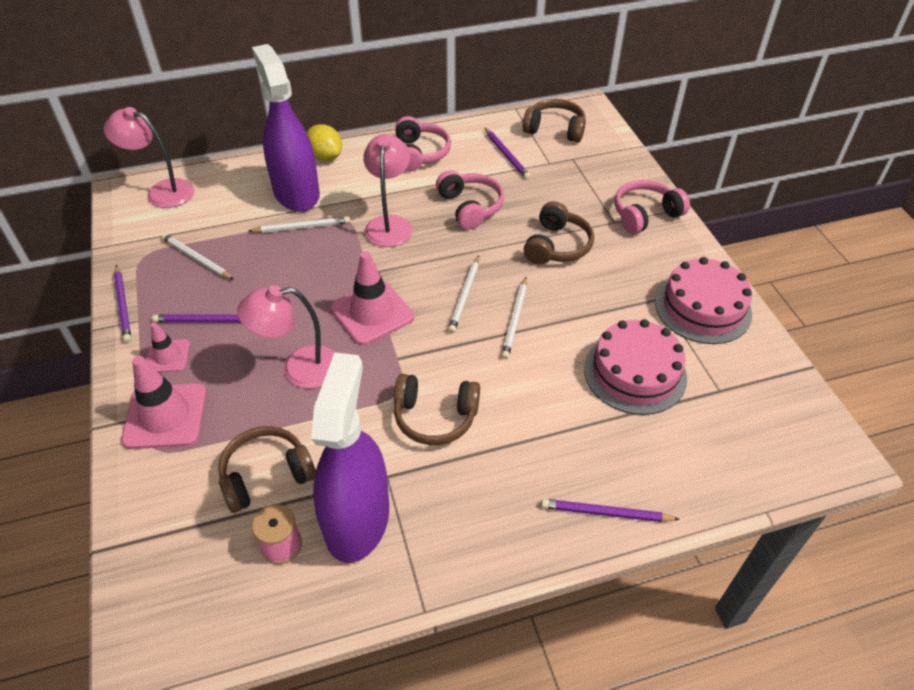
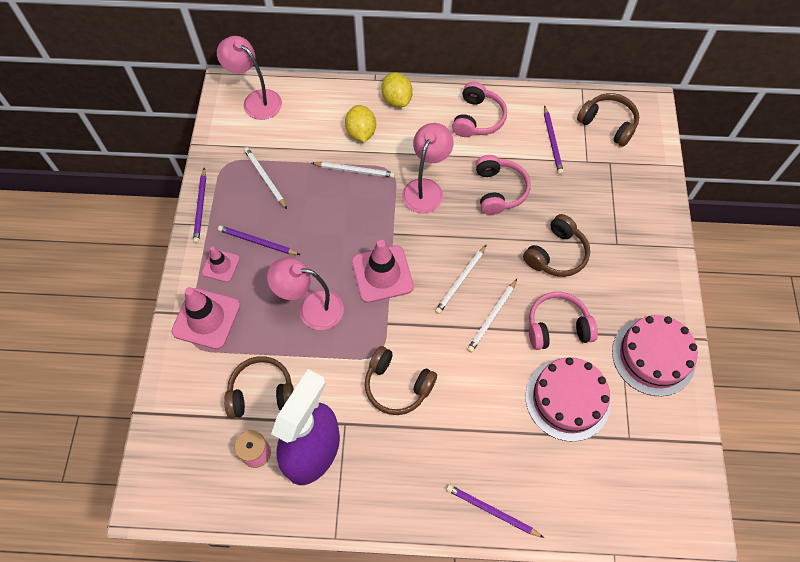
camera: 20 degrees right, 15 degrees up
(296, 193) = (361, 133): purple spray bottle -> yellow lemon
(645, 215) = (648, 244): pink headphones -> pink headphones (557, 327)

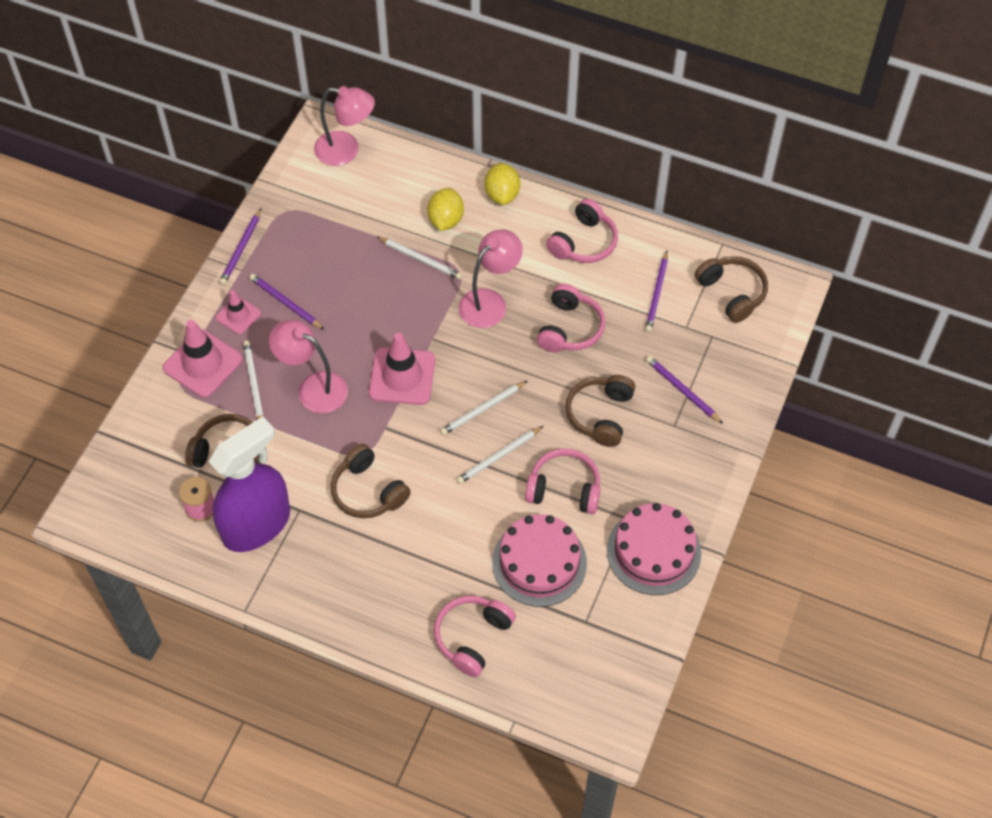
camera: 20 degrees right, 5 degrees down
(256, 100) = (346, 150): pink lamp -> pink lamp turned 135 degrees clockwise
(265, 178) = (321, 238): white pencil -> white pencil (253, 384)
(492, 511) = (409, 640): purple pencil -> purple pencil (682, 390)
(544, 488) = (472, 637): none -> pink headphones
(556, 254) = (600, 415): brown headphones -> brown headphones turned 135 degrees clockwise

